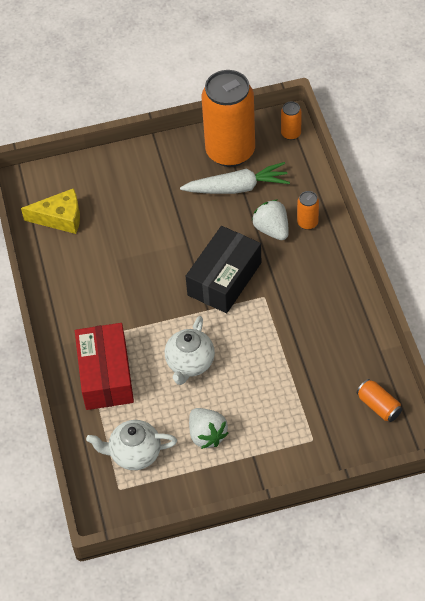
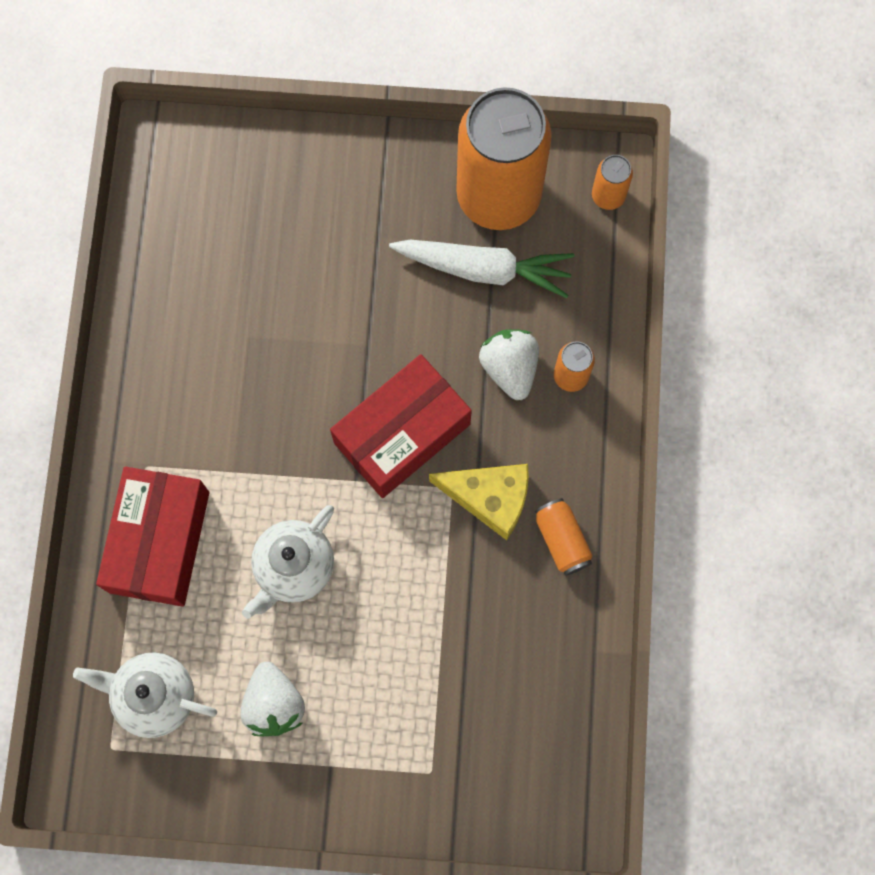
camera: 15 degrees right, 20 degrees up
(60, 218) = (187, 228): yellow cheese -> yellow cheese (490, 498)
(224, 279) = (402, 434): black box -> red box
(378, 406) = (554, 751): orange can -> orange can (562, 540)

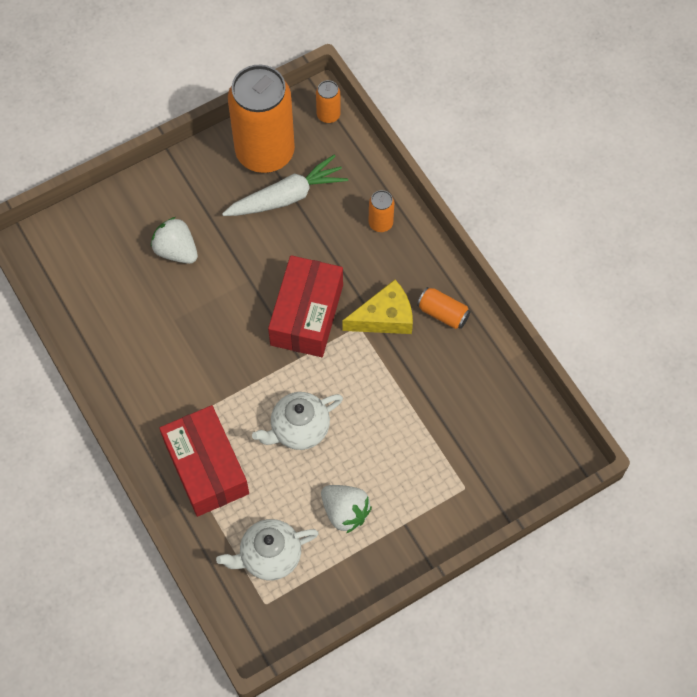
camera: 35 degrees left, 10 degrees down
(294, 568) = (299, 429): white teapot -> white teapot turned 60 degrees clockwise
(509, 368) = (342, 240): white strawberry -> white strawberry (176, 251)

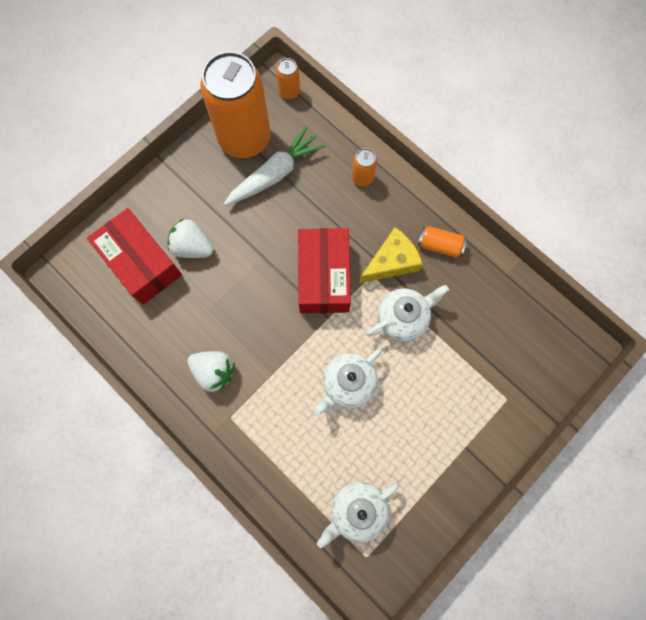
camera: 15 degrees left, 10 degrees up
(206, 468) = (276, 442): red box -> red box (141, 262)
(345, 512) = (411, 450): white strawberry -> white strawberry (214, 371)
(378, 377) = (403, 318): none -> white teapot

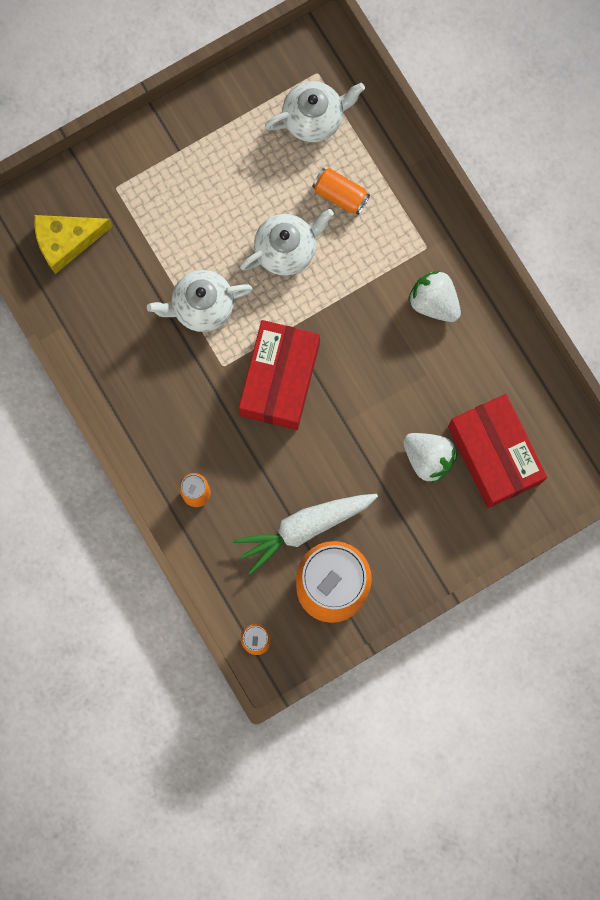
camera: 165 degrees left, 5 degrees up
(391, 262) = (194, 376): yellow cheese -> yellow cheese (66, 241)
(440, 245) = (130, 381): orange can -> orange can (340, 195)

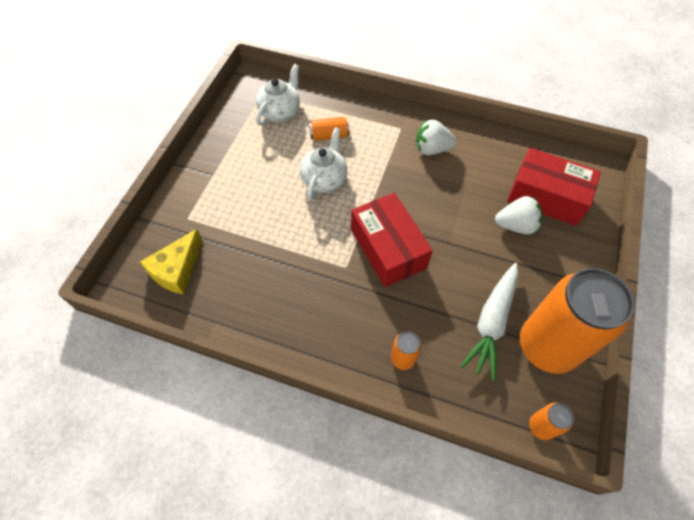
camera: 40 degrees left, 20 degrees down
(202, 306) = (301, 244): white teapot -> none

